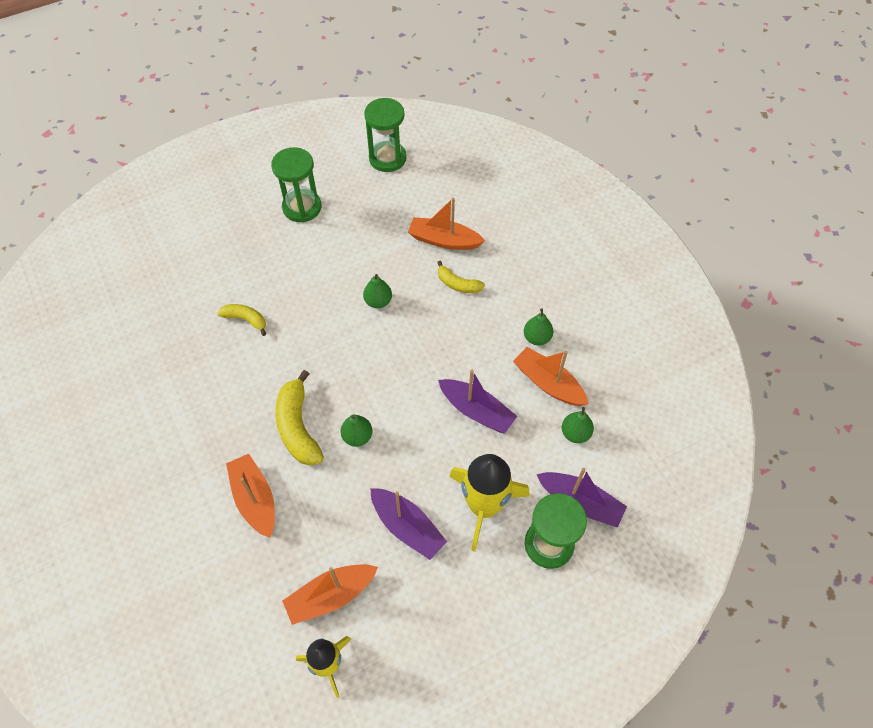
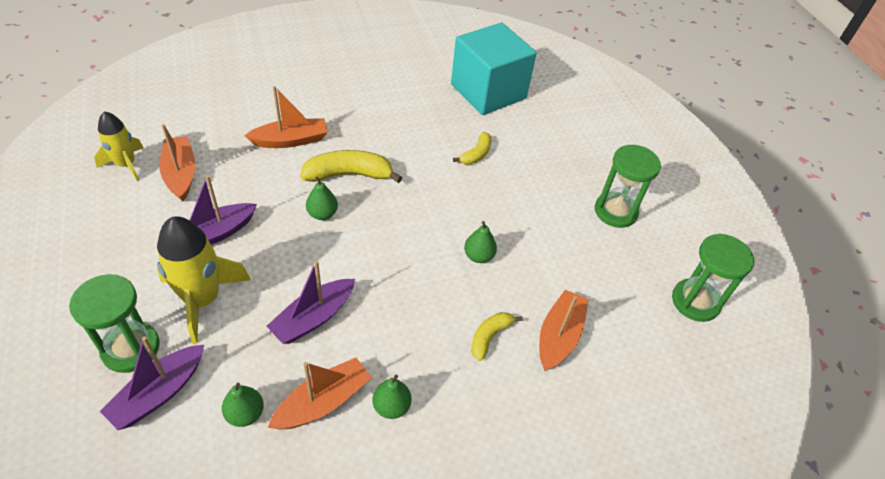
camera: 95 degrees right, 10 degrees down
(140, 322) = (488, 91): none -> turquoise cube

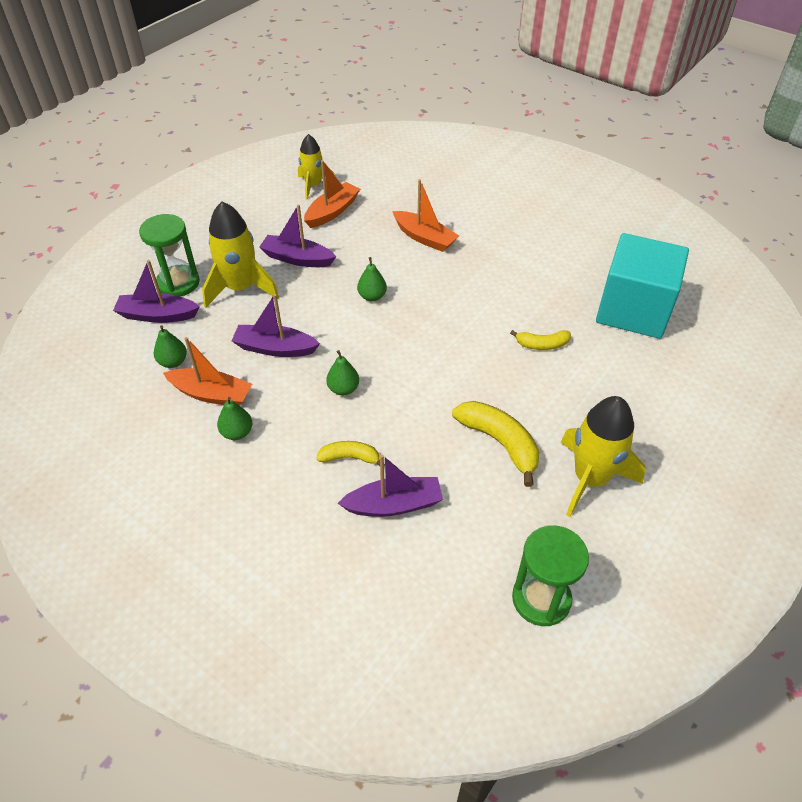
camera: 60 degrees right, 0 degrees up
(349, 174) = (427, 286): yellow banana -> yellow banana (500, 442)
(478, 256) = (426, 407): green pear -> green pear (343, 389)
(559, 336) = (394, 504): orange boat -> purple boat
(615, 211) = (590, 479): green hourglass -> yellow rocket

